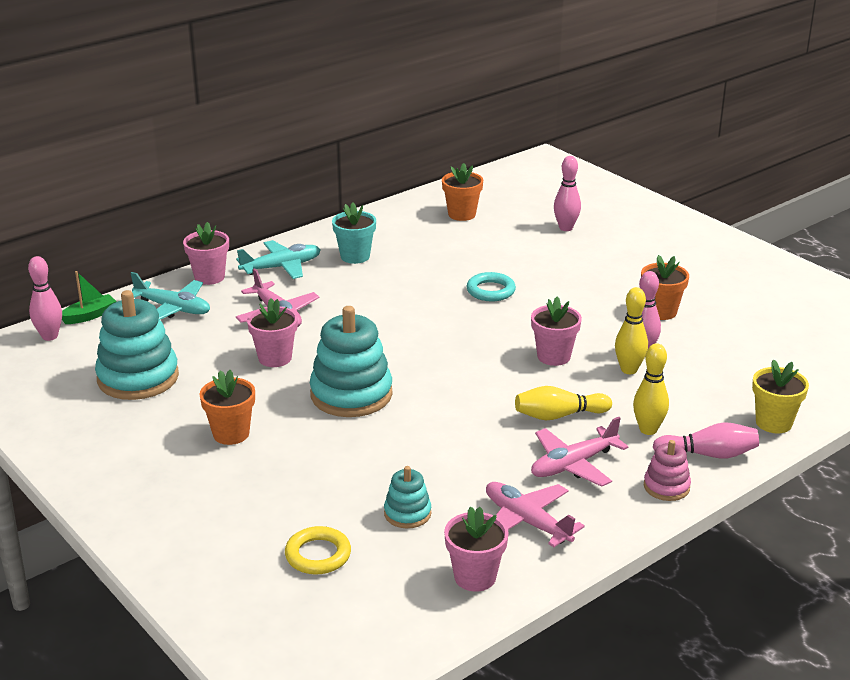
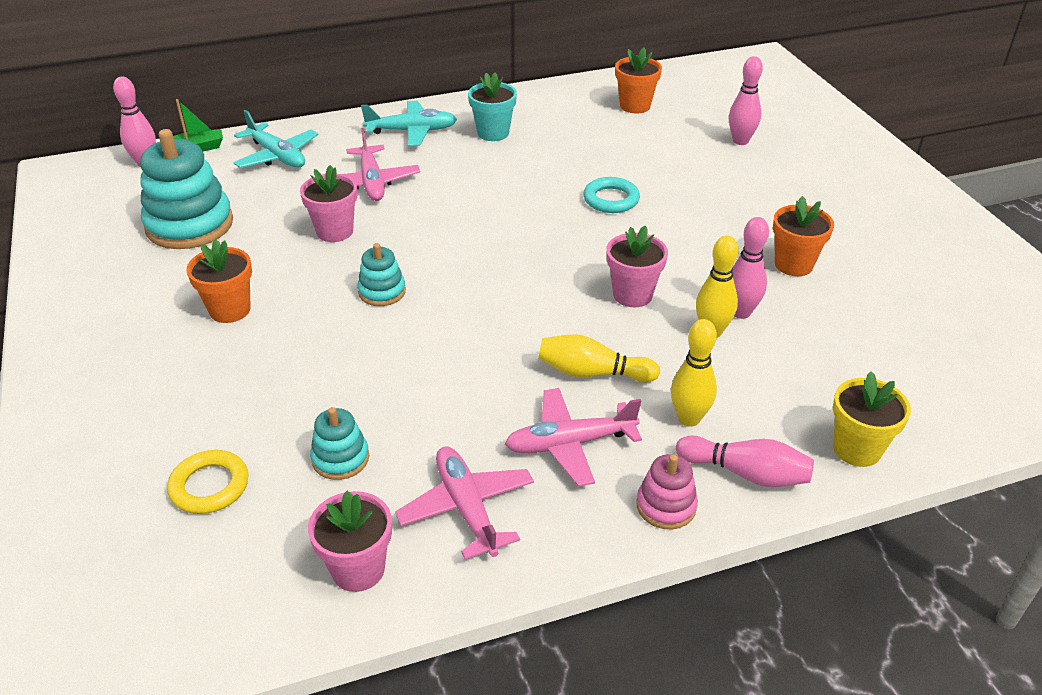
camera: 20 degrees right, 10 degrees up
(209, 277) = (335, 129): pink flower pot -> none
(351, 394) = (382, 292): turquoise stacking toy -> turquoise stacking toy, size x0.51

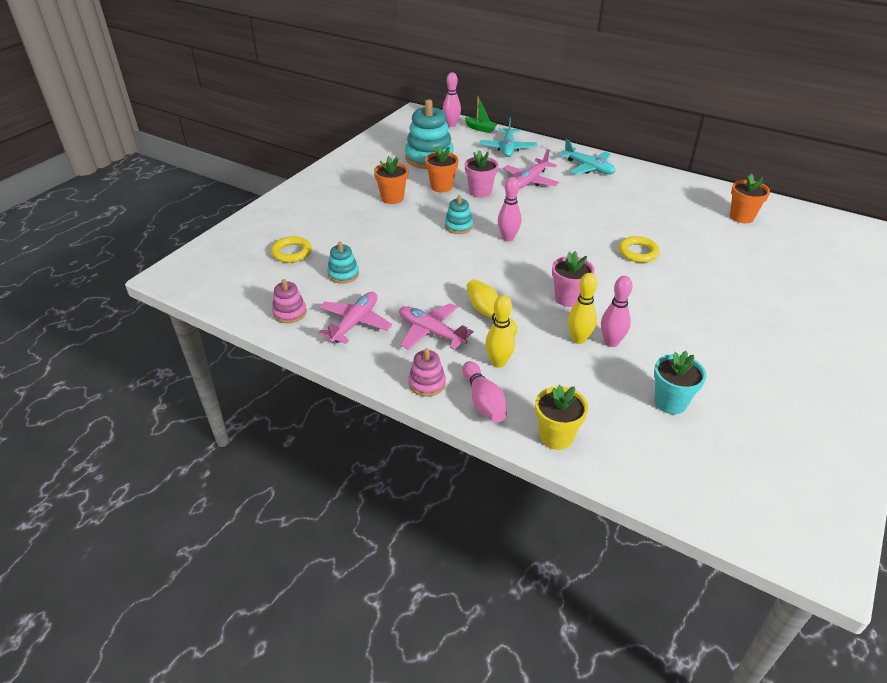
camera: 50 degrees right, 0 degrees up
(358, 569) = (290, 313): pink flower pot -> pink stacking toy
(493, 133) = (630, 189): turquoise flower pot -> turquoise flower pot (670, 402)
(611, 199) = (638, 252): turquoise ring -> yellow ring
(740, 141) = (779, 269): pink bowling pin -> pink bowling pin (508, 238)
(793, 264) = (687, 343): orange flower pot -> orange flower pot (441, 187)

